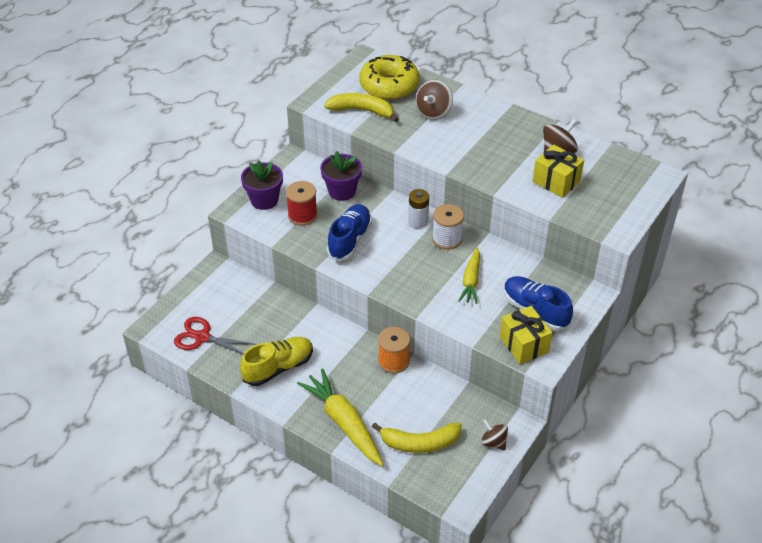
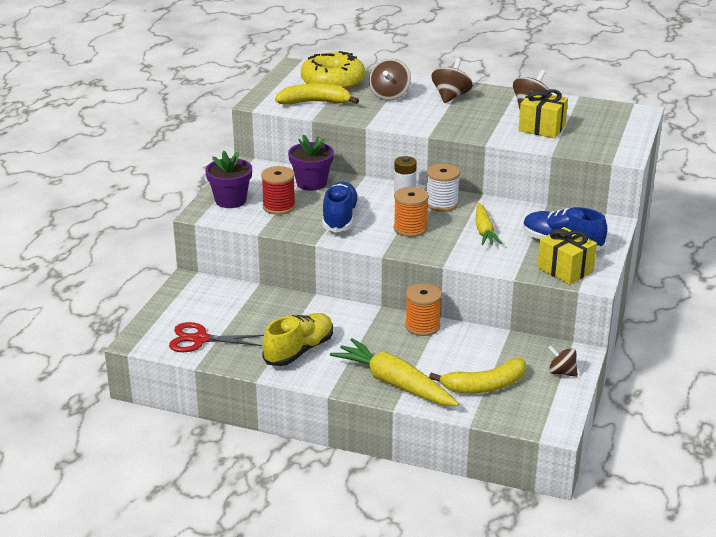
camera: 15 degrees left, 15 degrees down
(406, 265) = (410, 228): none -> orange spool
(489, 124) = (451, 97): none -> brown spinning top

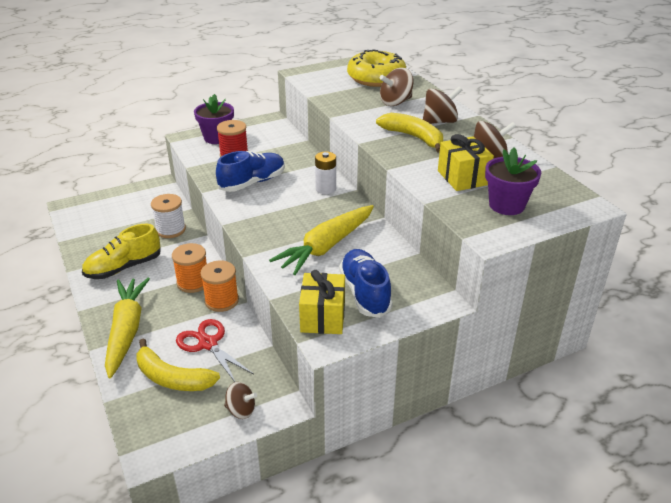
camera: 45 degrees right, 5 degrees up
(200, 339) = (95, 225): red scissors -> red scissors (208, 344)
(299, 351) = (124, 267): yellow shoe -> yellow shoe turned 150 degrees clockwise
(311, 183) = (284, 150): purple flower pot -> purple flower pot (506, 205)
(315, 102) = (334, 86): yellow banana -> yellow banana (413, 137)
(410, 228) = (280, 215): orange spool -> orange spool (193, 282)
(442, 204) = (338, 209): white spool -> white spool (171, 230)
(484, 231) = (326, 246): yellow carrot -> yellow carrot, size x1.63
(561, 372) = (241, 410): brown spinning top -> brown spinning top turned 120 degrees clockwise

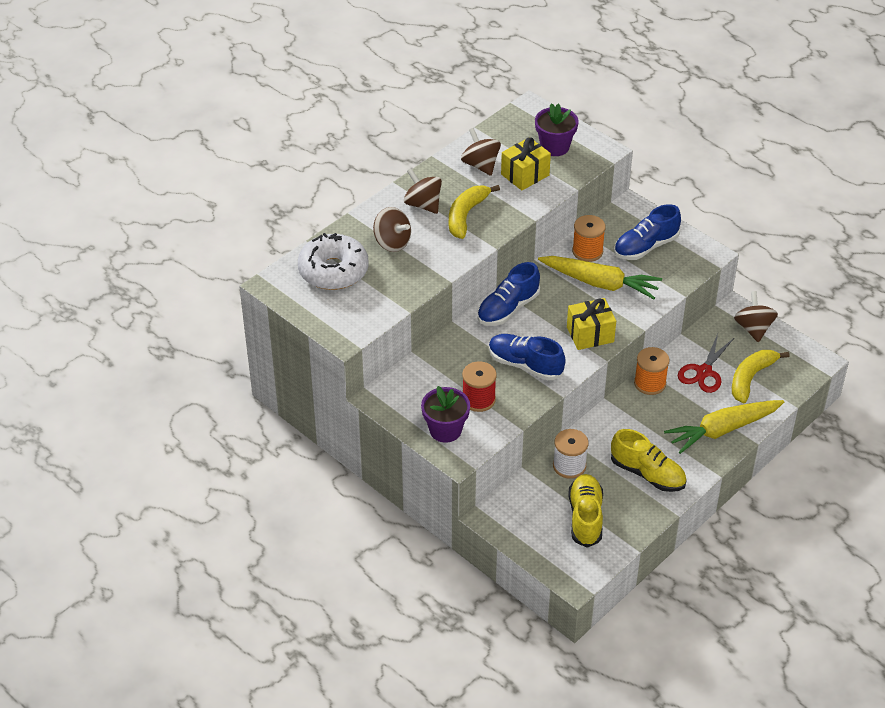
camera: 110 degrees left, 10 degrees up
(115, 224) = (585, 517): none -> yellow shoe
(172, 378) = (750, 378): yellow banana -> yellow banana turned 150 degrees counterclockwise
(193, 282) = (638, 413): orange spool -> orange spool (587, 251)
(241, 410) = (753, 328): brown spinning top -> brown spinning top, size x1.50
(323, 317) = (686, 262): yellow gift -> yellow gift (590, 334)
(325, 189) = (508, 308): white battery -> blue shoe
(376, 78) = (333, 271): yellow donut -> white donut

